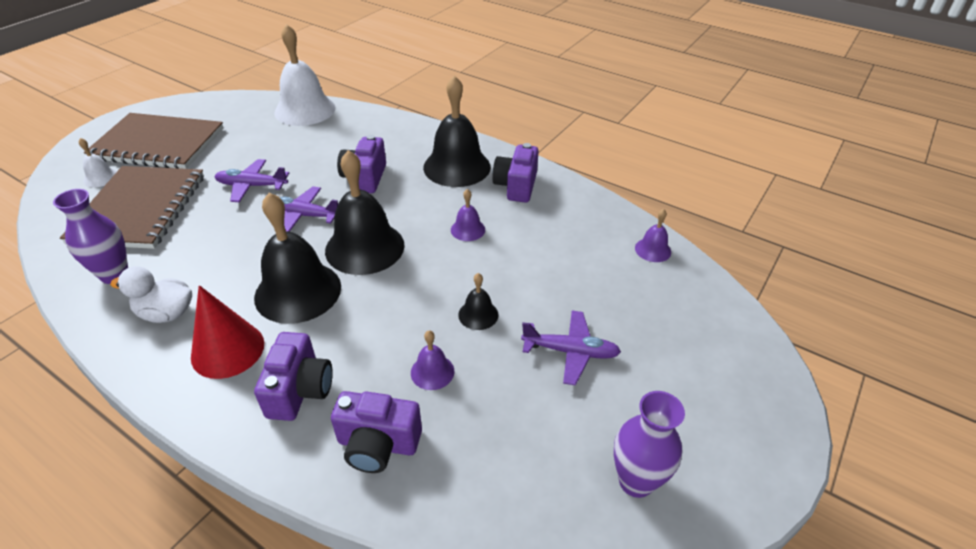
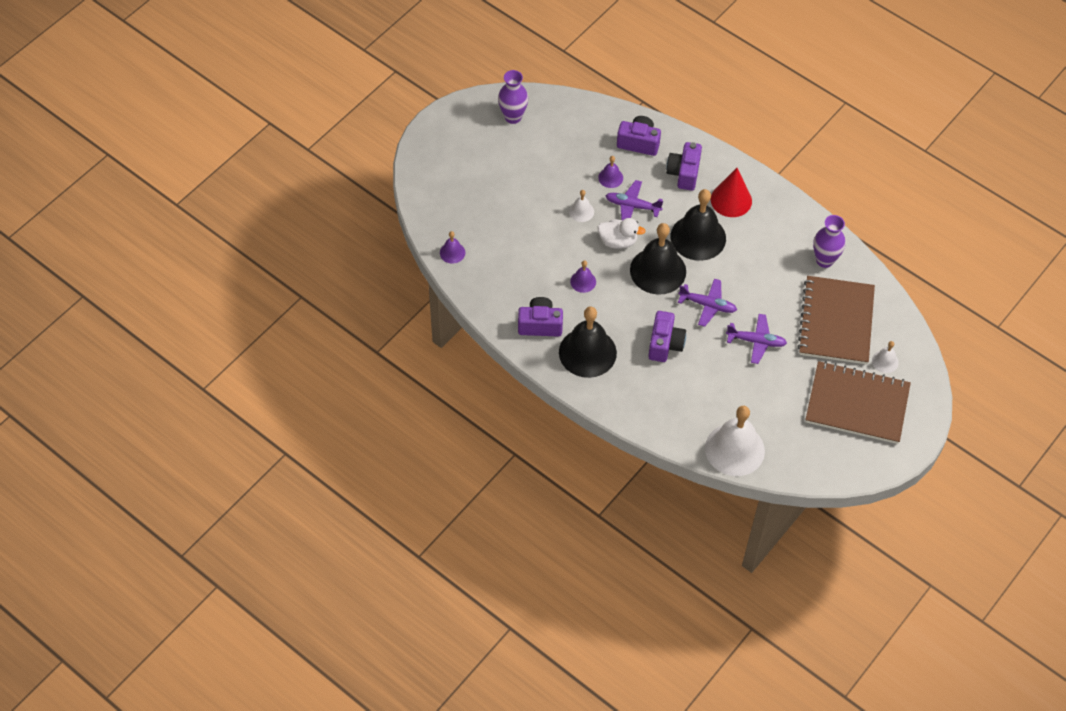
camera: 175 degrees left, 15 degrees up
(166, 313) = (777, 227): white duck -> white duck (618, 241)
(478, 314) = (581, 211): black bell -> white bell
(516, 186) = (540, 325): purple camera -> purple camera turned 105 degrees counterclockwise
(570, 352) = (529, 183): purple plane -> purple plane (632, 206)

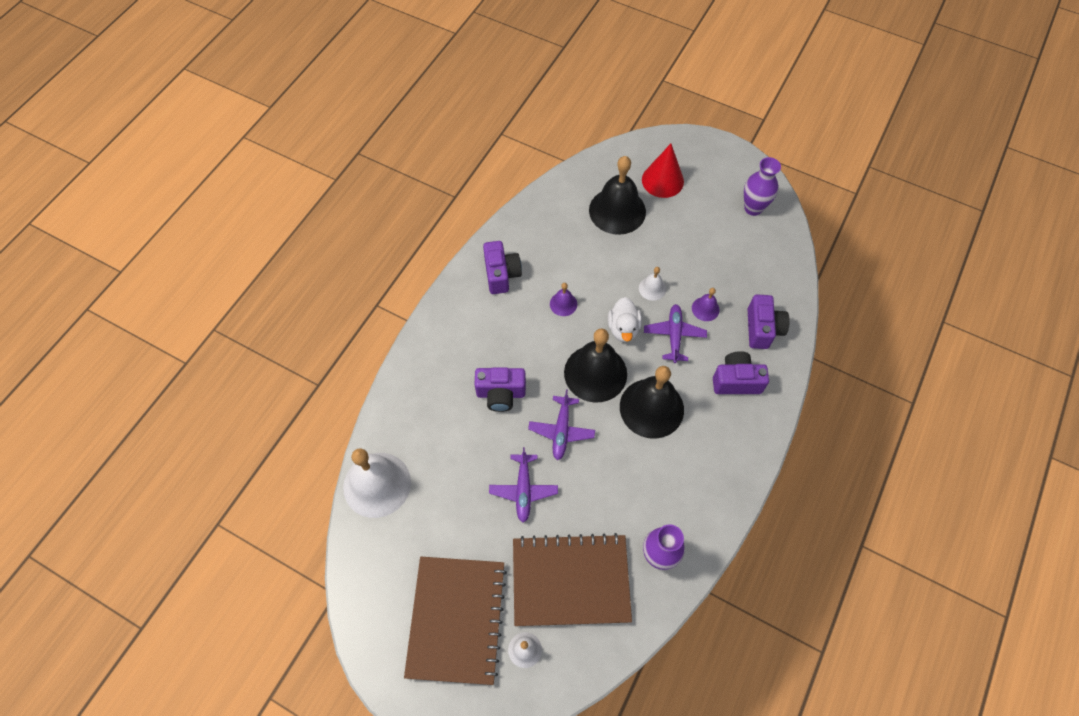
camera: 80 degrees right, 5 degrees up
(452, 252) = (570, 187): purple bell -> none
(587, 352) = (476, 321): black bell -> black bell (617, 210)
(731, 200) = (714, 436): red cone -> red cone (662, 180)

